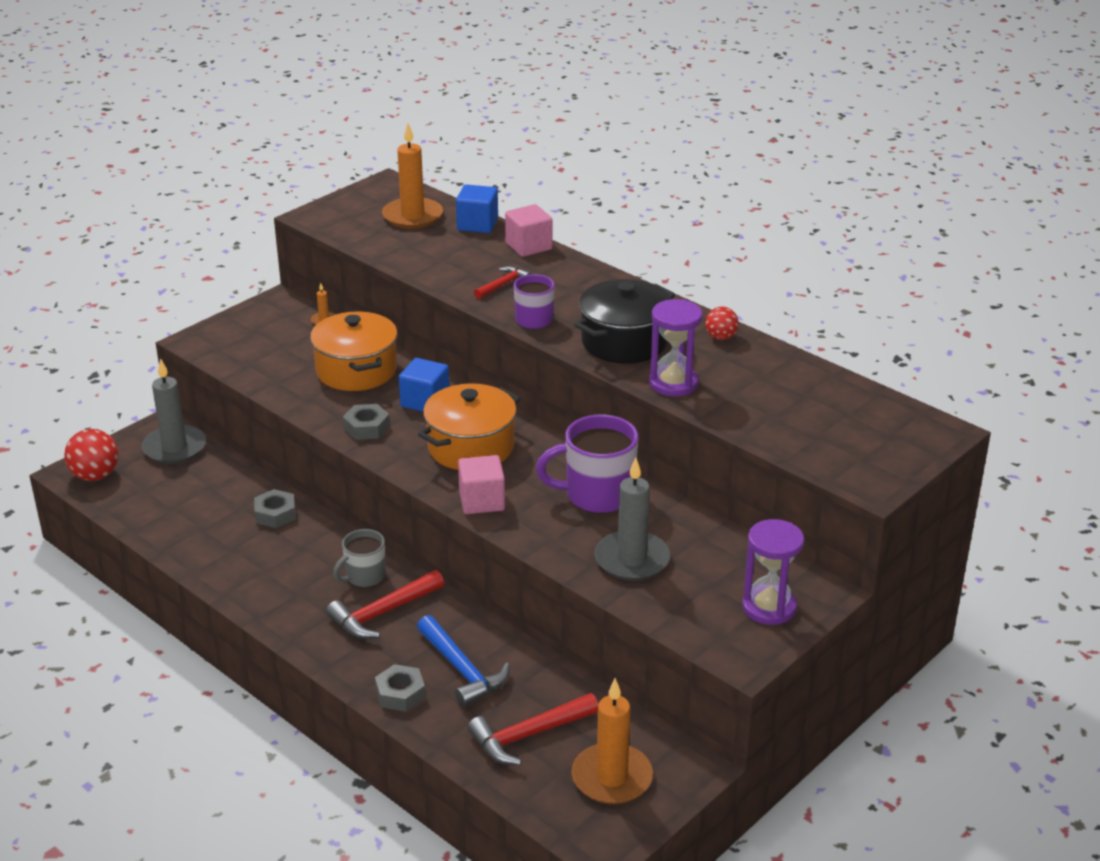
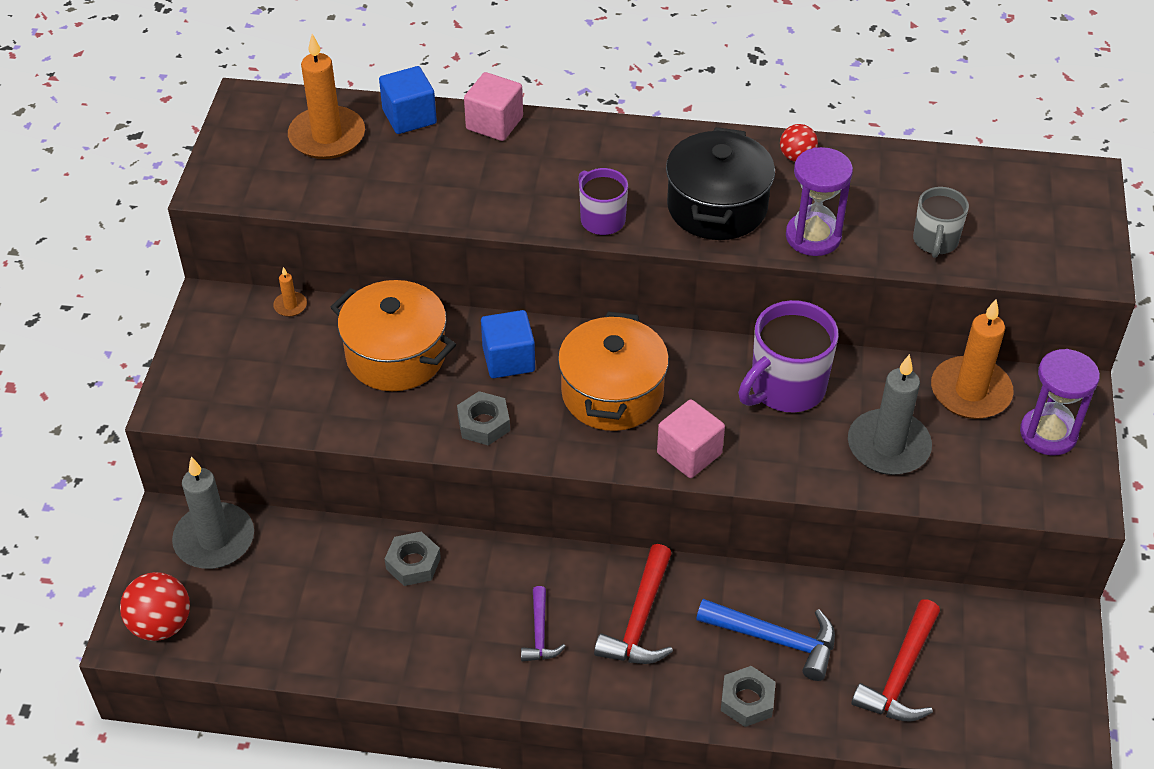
camera: 35 degrees left, 15 degrees up
(309, 588) = (539, 633): none -> purple hammer
(364, 576) = (579, 587): grey mug -> grey mug (935, 241)
(503, 285) = (523, 188): red hammer -> none
(612, 778) = (1008, 674): orange candle -> orange candle (970, 391)

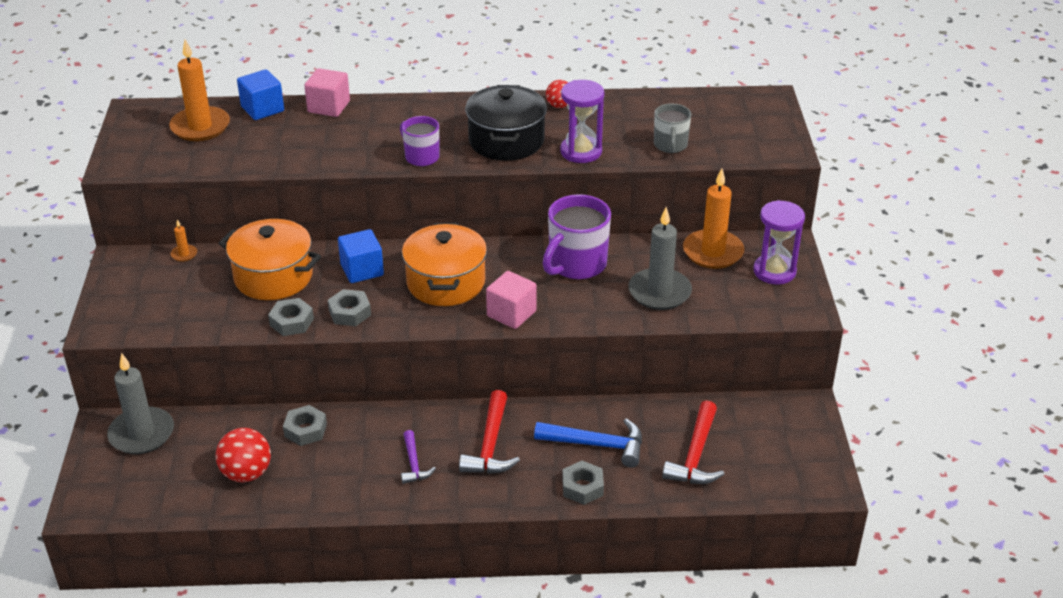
camera: 10 degrees left, 10 degrees down
(161, 624) = (106, 497): red ball -> red ball (246, 473)
(409, 428) = (291, 322): none -> grey nut

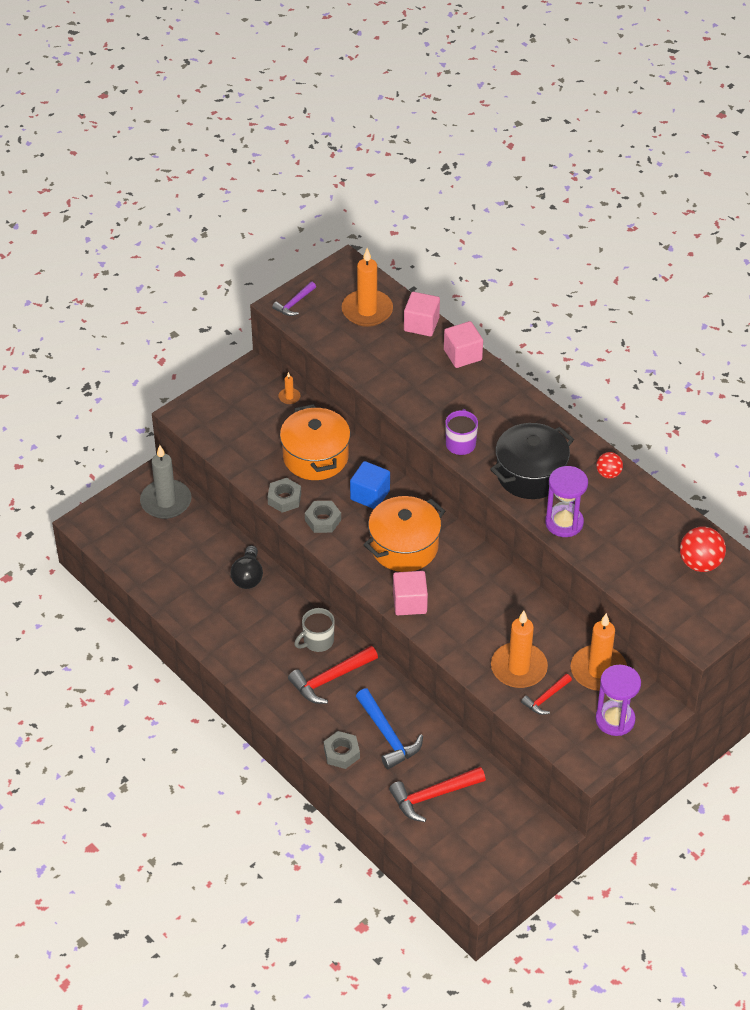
camera: 50 degrees right, 10 degrees up
(246, 473) = (185, 576): red ball -> red ball (700, 563)
(262, 109) = (421, 324): blue cube -> pink cube
(305, 430) = (248, 576): grey nut -> black light bulb
(413, 464) = (274, 652): purple hammer -> purple hammer (294, 303)
(576, 265) = (498, 603): purple mug -> none
(659, 292) = (518, 668): grey candle -> orange candle
(670, 145) = (629, 567): grey mug -> grey mug (317, 641)
(709, 295) = (546, 698): none -> red hammer

